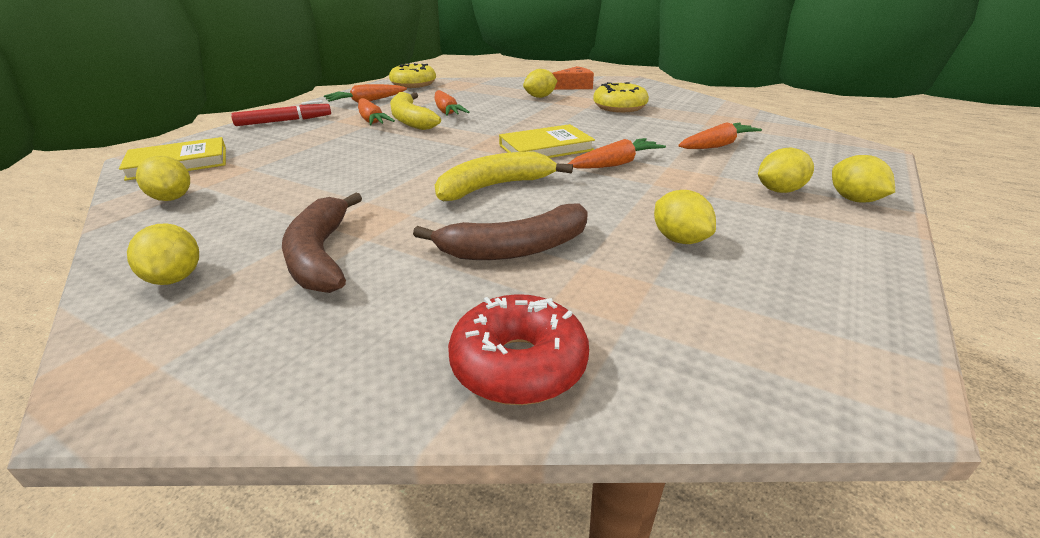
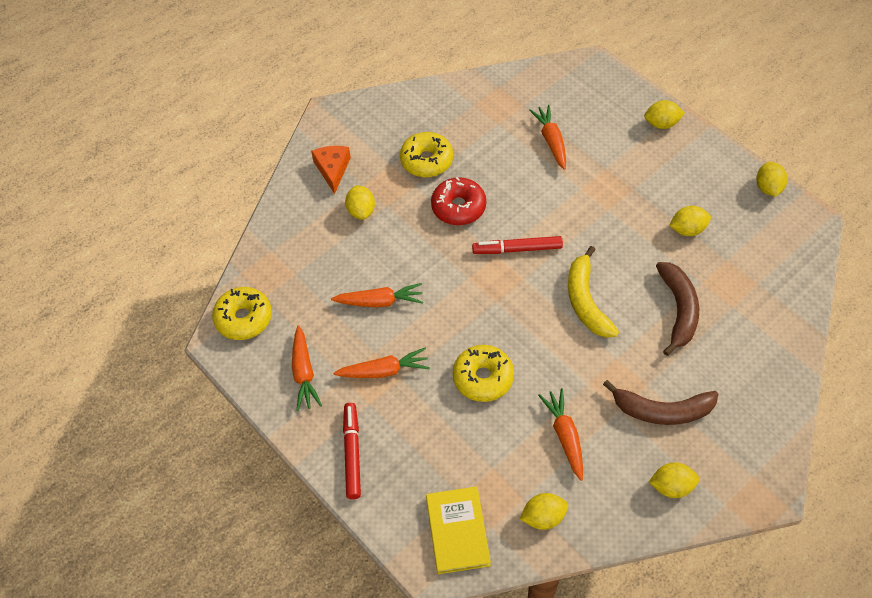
camera: 70 degrees left, 25 degrees up
(368, 152) = (483, 378): none -> yellow donut
(410, 120) = (396, 336): yellow banana -> none
(519, 364) = (778, 332): red donut -> red donut (458, 207)
(546, 148) = (517, 249): yellow book -> red marker
(616, 164) = (567, 216): orange carrot -> orange carrot (564, 435)
(779, 190) = (639, 150): yellow lemon -> yellow lemon (768, 188)

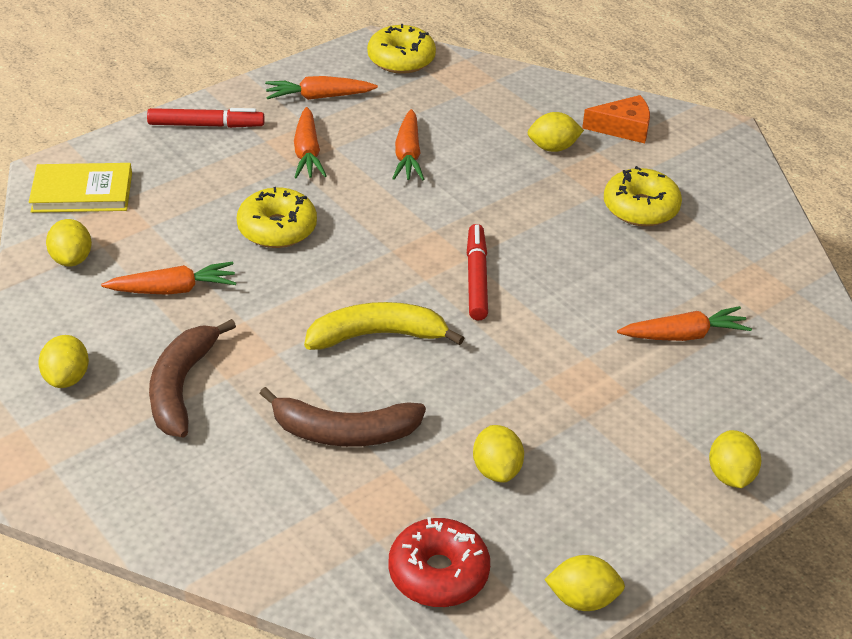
camera: 90 degrees right, 15 degrees down
(458, 207) = (555, 230): red donut -> red donut (438, 573)

